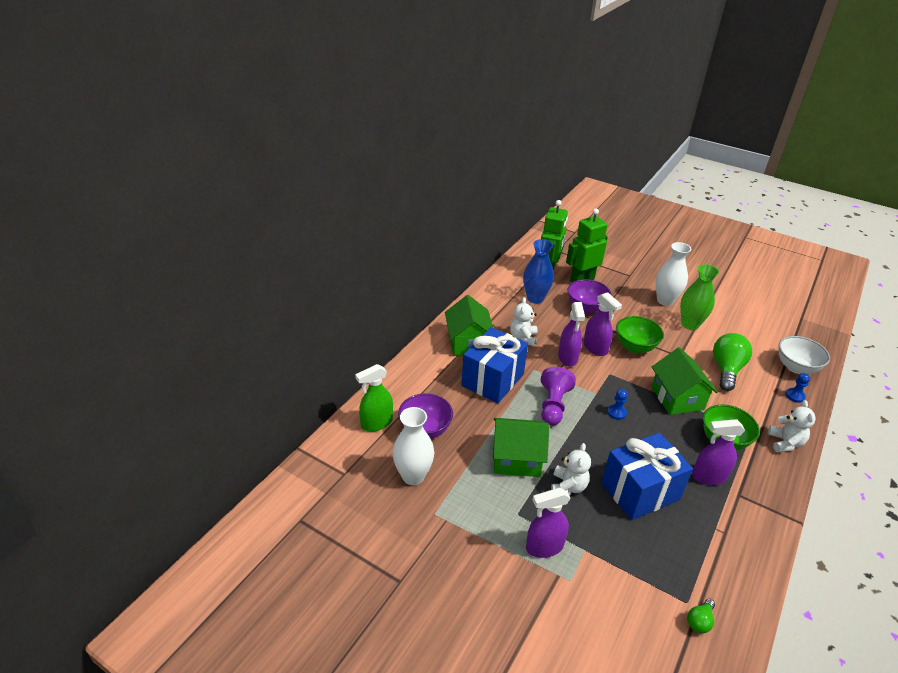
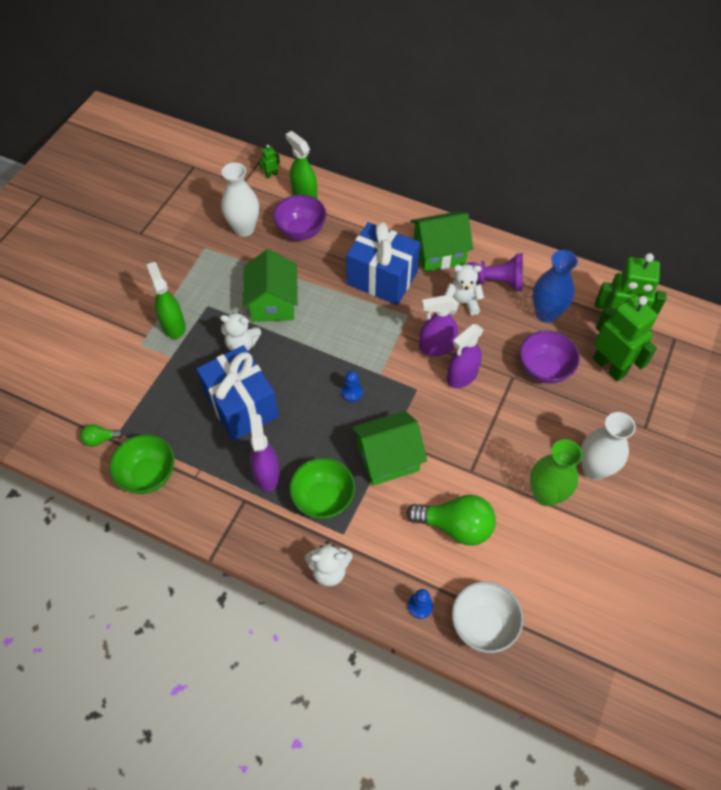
camera: 85 degrees right, 20 degrees up
(338, 447) = (271, 175): none -> green robot
(544, 547) = (173, 325): purple spray bottle -> green spray bottle
(553, 405) = (352, 333): purple pawn -> purple pawn (495, 282)
(635, 347) = (476, 421): green bowl -> green bowl (148, 475)
(699, 621) = (100, 439): green light bulb -> green light bulb turned 45 degrees counterclockwise

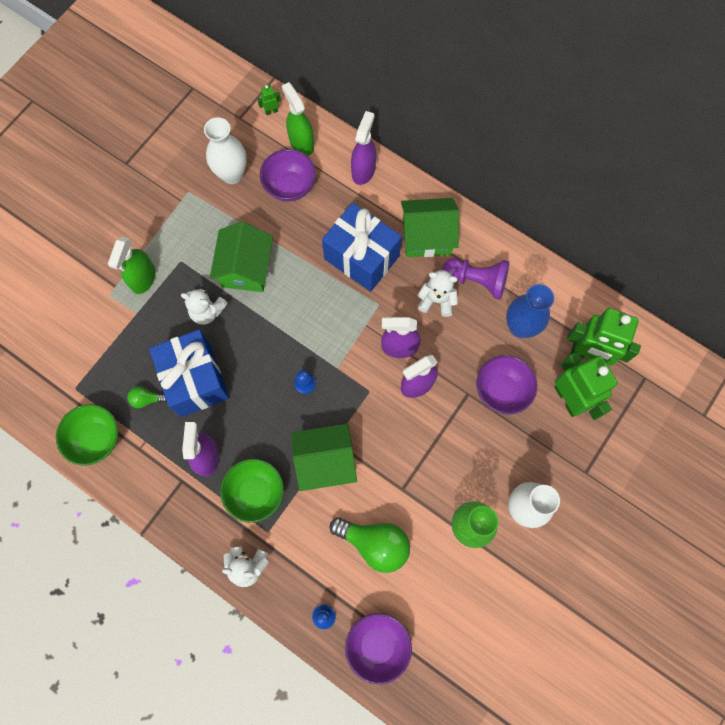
camera: 10 degrees right, 15 degrees up
(100, 439) = (57, 393): green light bulb -> green light bulb (147, 399)
(173, 325) = (143, 278): green spray bottle -> green spray bottle turned 150 degrees counterclockwise
(367, 209) = (363, 170): none -> purple spray bottle
(483, 624) = (377, 645): white bowl -> purple bowl

